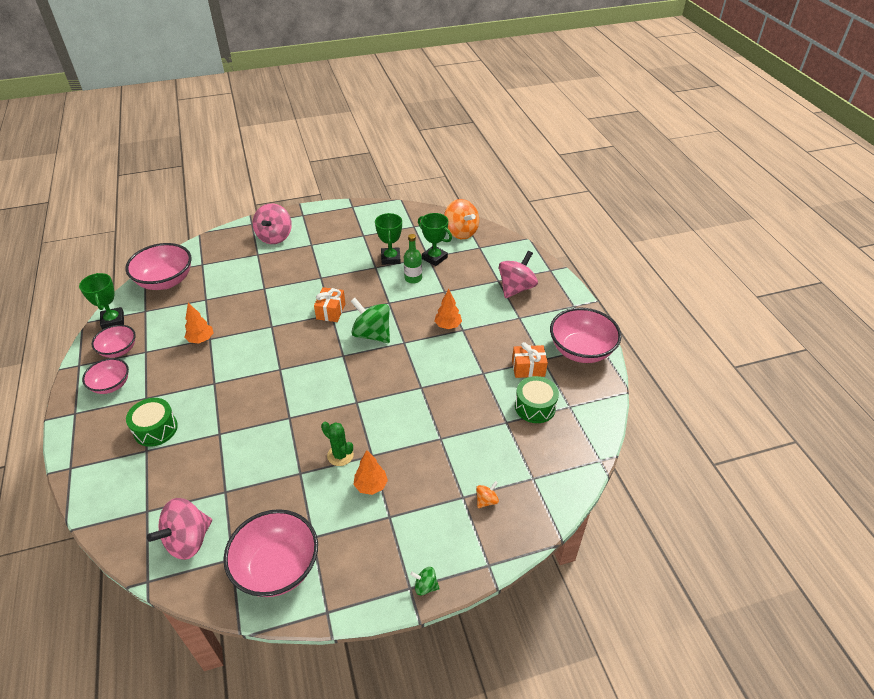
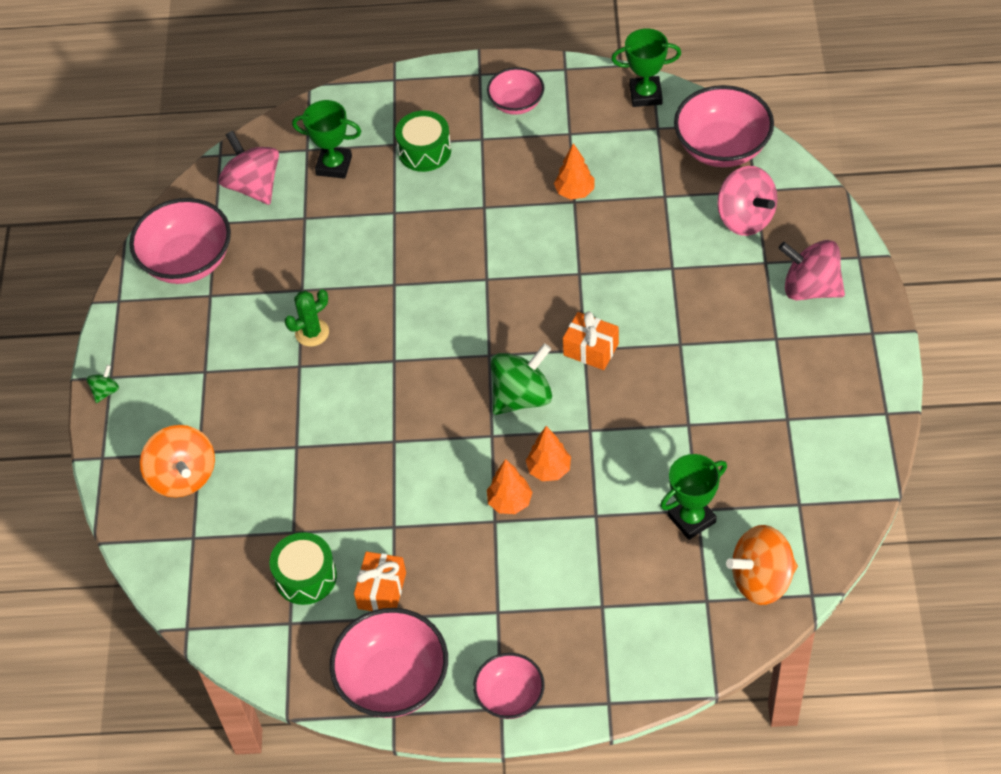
camera: 110 degrees right, 10 degrees up
(119, 350) = (581, 106): pink bowl -> pink bowl (510, 696)
(371, 486) = (254, 359): orange tree -> orange tree (549, 469)
(390, 258) = (707, 450): green trophy -> green trophy (334, 165)
(413, 278) = (642, 475): green bottle -> none
(486, 500) = (183, 476): orange spinning top -> orange spinning top, size x2.15
(516, 288) = (573, 629): pink spinning top -> pink spinning top (745, 218)

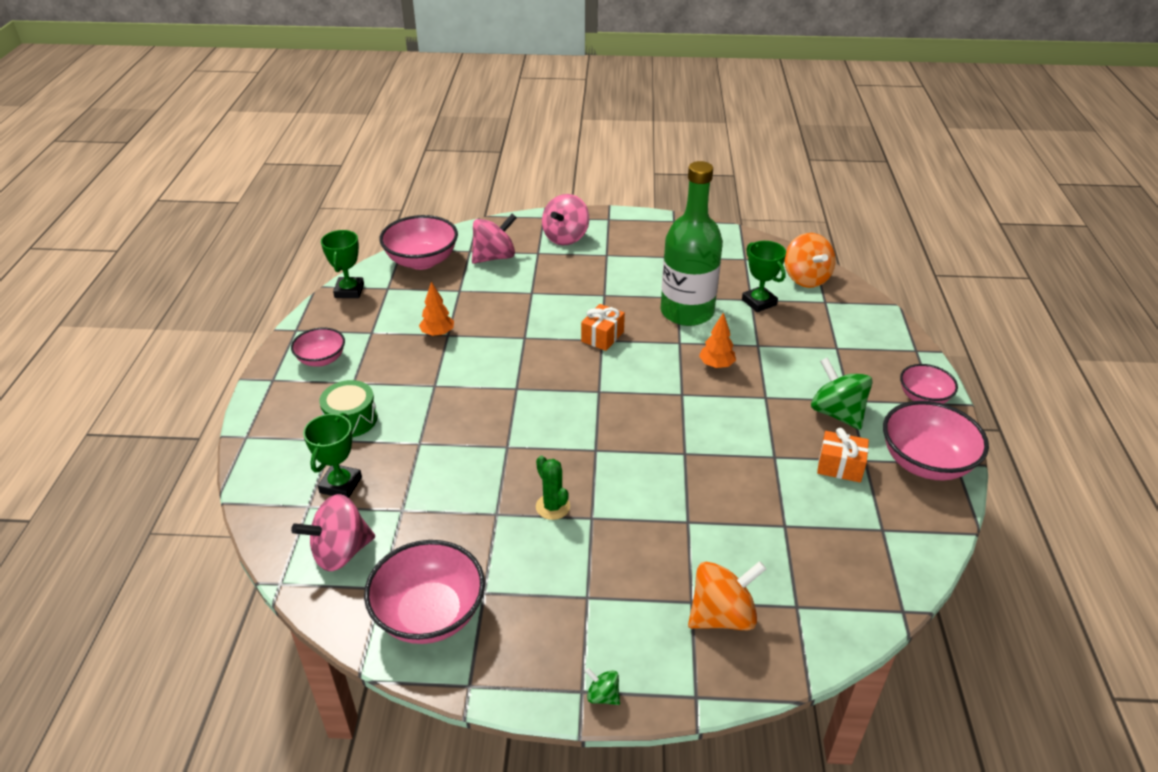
camera: 90 degrees left, 15 degrees down
(305, 577) = (832, 517): green drum -> none
(509, 502) = (747, 388): orange tree -> none
(522, 397) = (644, 375): green spinning top -> green spinning top (837, 413)
(656, 436) = (687, 312): none -> green bottle

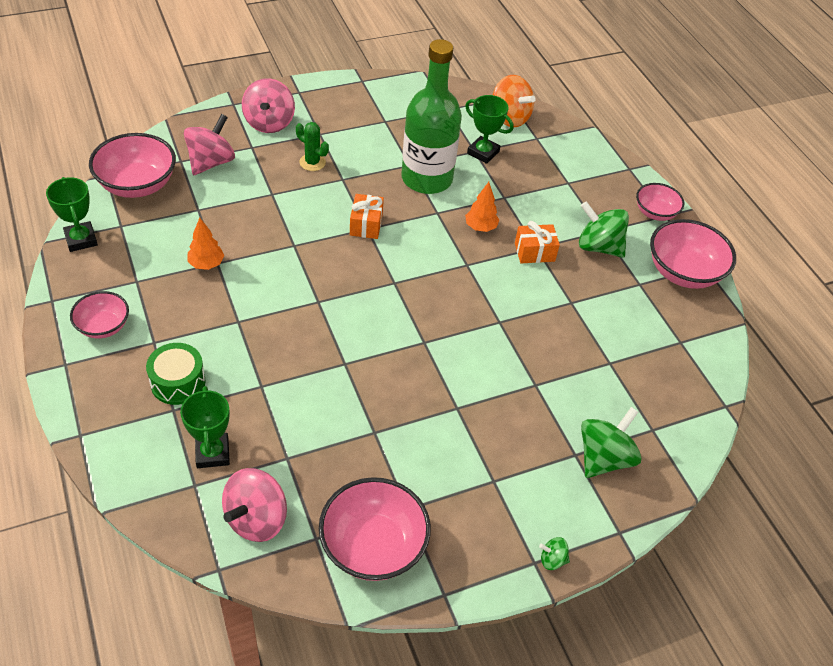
camera: 30 degrees left, 10 degrees up
(552, 507) = (419, 409): green cactus -> green cactus (312, 162)
(722, 615) = (604, 458): orange spinning top -> green spinning top
(840, 466) = (624, 295): orange gift -> orange gift (534, 252)

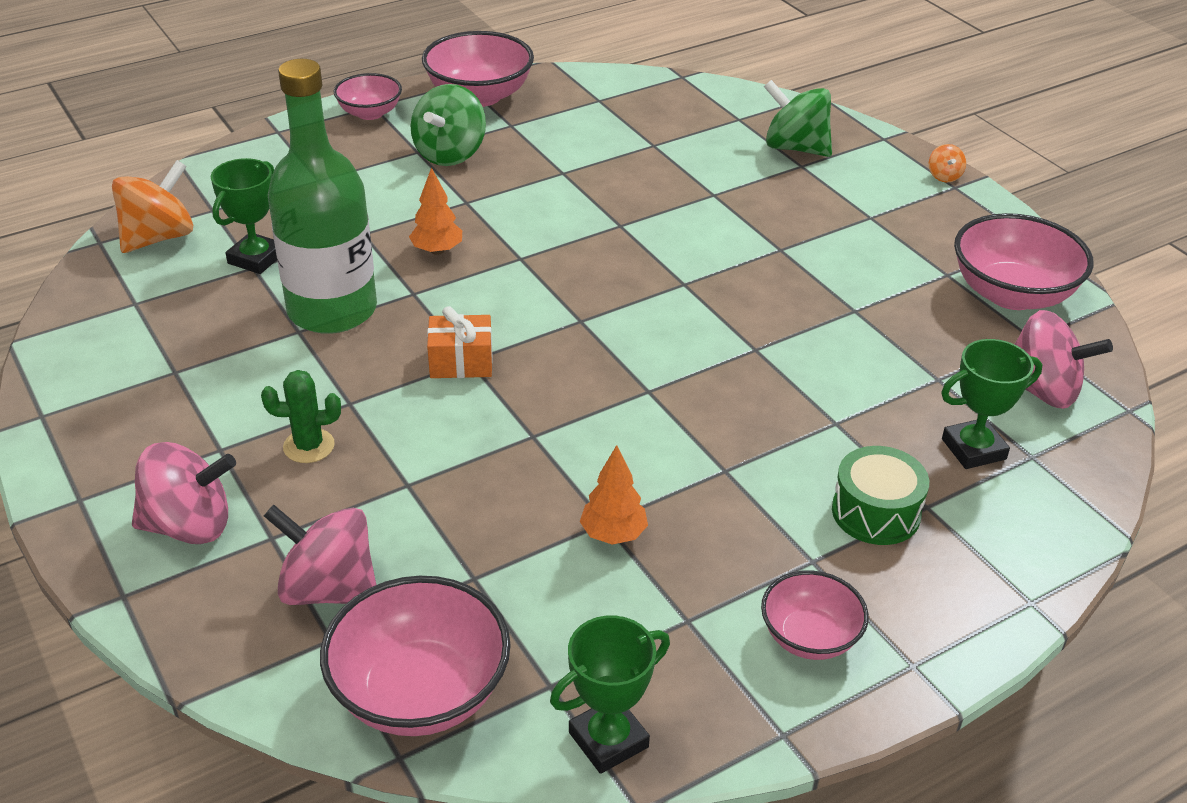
camera: 95 degrees left, 10 degrees down
(312, 162) = (309, 446): green cactus -> green cactus turned 60 degrees clockwise
(534, 252) = (476, 203): orange gift -> none
(552, 560) = (944, 176): green spinning top -> orange spinning top

